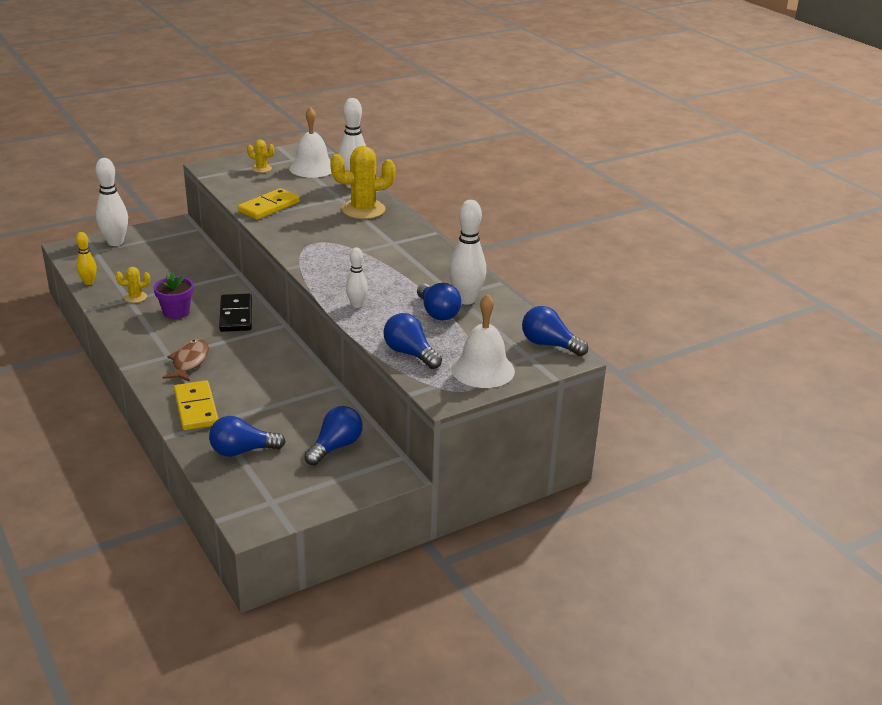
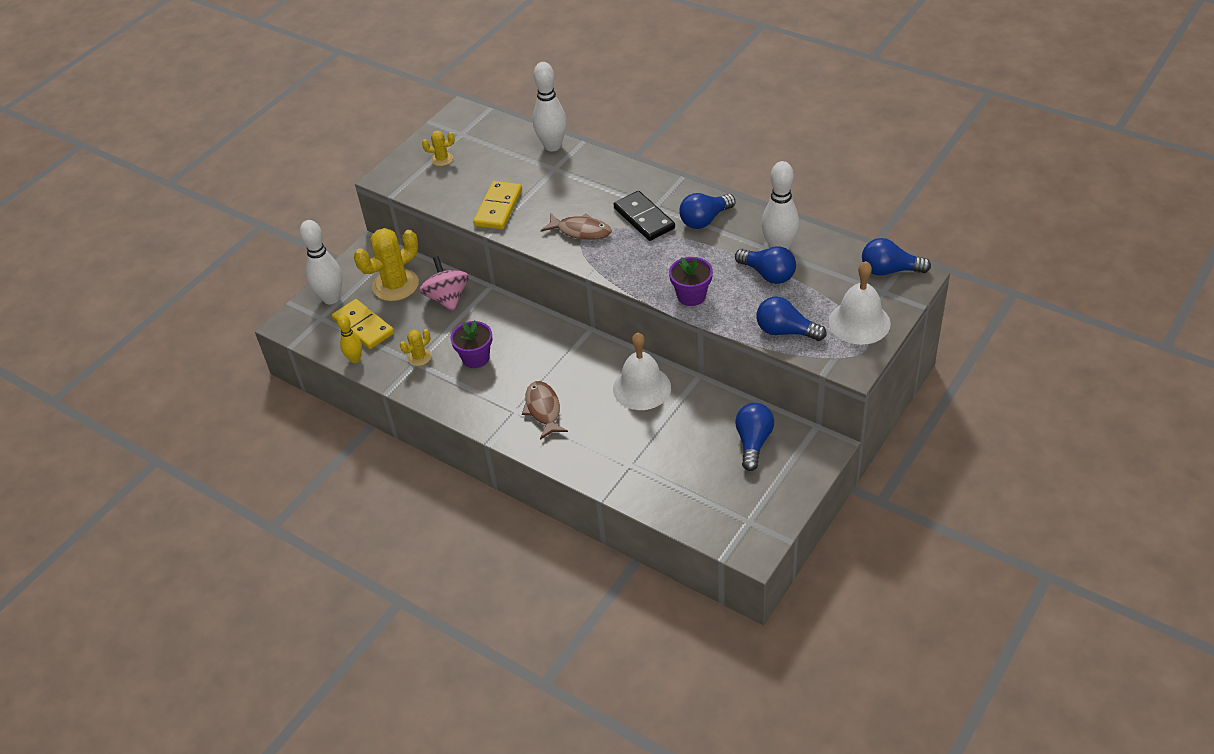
camera: 20 degrees left, 15 degrees up
(196, 408) = (597, 457): yellow domino -> yellow domino (363, 326)
(198, 270) = (447, 298): none -> pink spinning top
(236, 315) = (535, 338): black domino -> black domino (644, 218)
(242, 451) = (679, 483): blue light bulb -> blue light bulb (705, 220)
(312, 168) = (491, 138): white bell -> white bell (641, 388)
(315, 239) = (581, 231): none -> brown fish
(356, 305) = (691, 296): white bowling pin -> purple flower pot
(363, 210) = (591, 175): yellow cactus -> yellow cactus (395, 285)

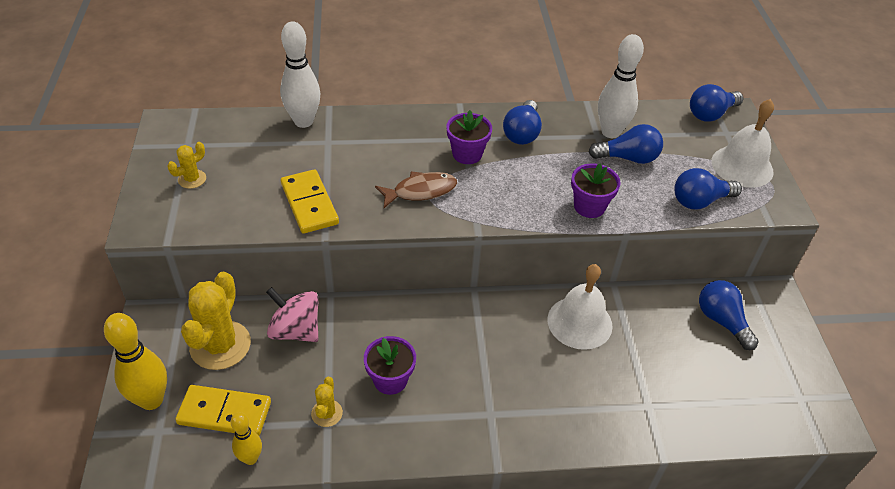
camera: 45 degrees left, 0 degrees up
(331, 298) = (151, 400): white bowling pin -> yellow bowling pin
(543, 409) = (514, 397): brown fish -> none
(644, 218) = (467, 154): black domino -> purple flower pot

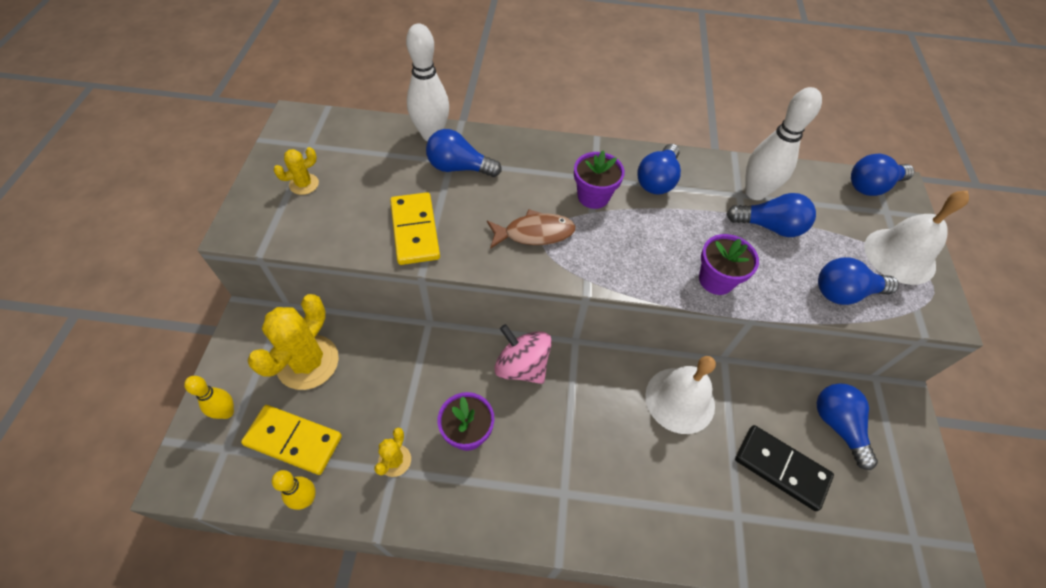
camera: 10 degrees right, 10 degrees up
(151, 400) = (227, 412): yellow bowling pin -> yellow bowling pin, size x0.58
(295, 330) = (385, 358): pink spinning top -> pink spinning top (522, 366)
(337, 146) = (459, 167): none -> blue light bulb
(679, 362) = (781, 468): none -> black domino

